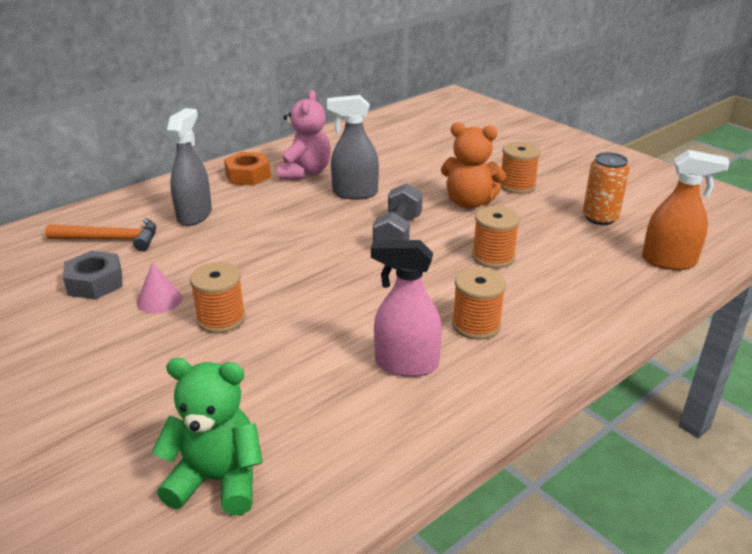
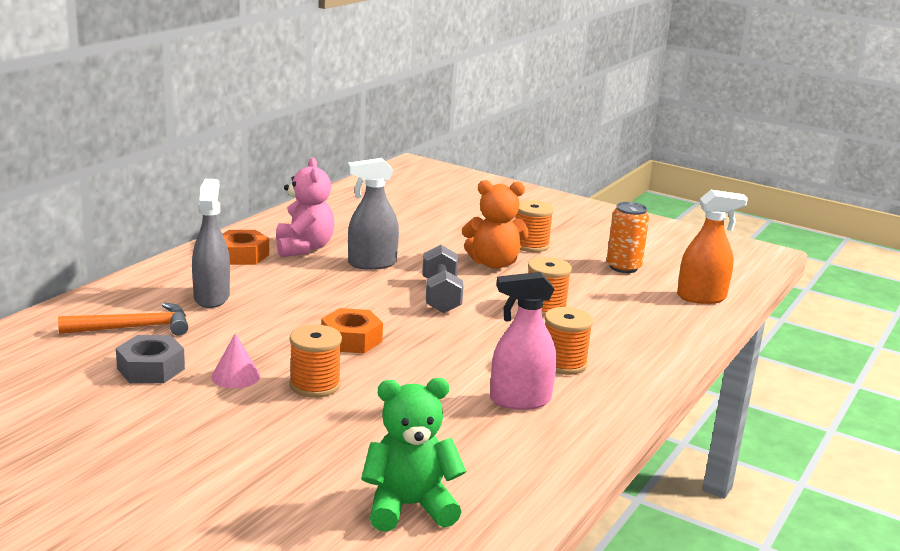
camera: 20 degrees left, 10 degrees down
(286, 272) = (351, 340): none -> orange nut

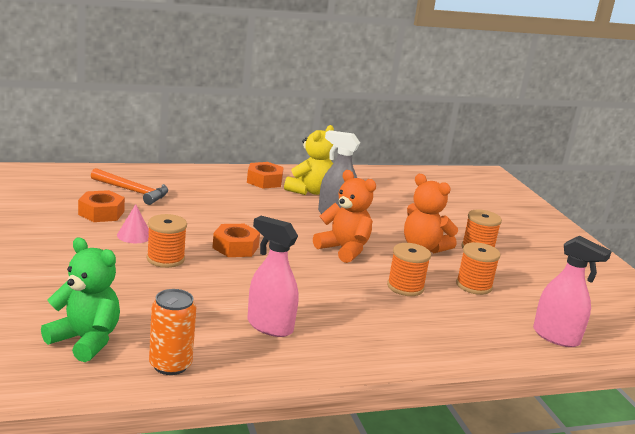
camera: 40 degrees right, 0 degrees up
(151, 369) = (101, 213): grey nut -> orange nut
(211, 297) = (202, 194): grey spray bottle -> none
(304, 248) = (309, 191): pink teddy bear -> yellow teddy bear
(441, 296) = (344, 250): grey dumbbell -> orange teddy bear
(563, 363) = (346, 322): orange spool -> orange spool (474, 286)
(623, 267) = (527, 291): orange can -> orange can (170, 365)
(701, 297) = (556, 337): orange spray bottle -> pink spray bottle

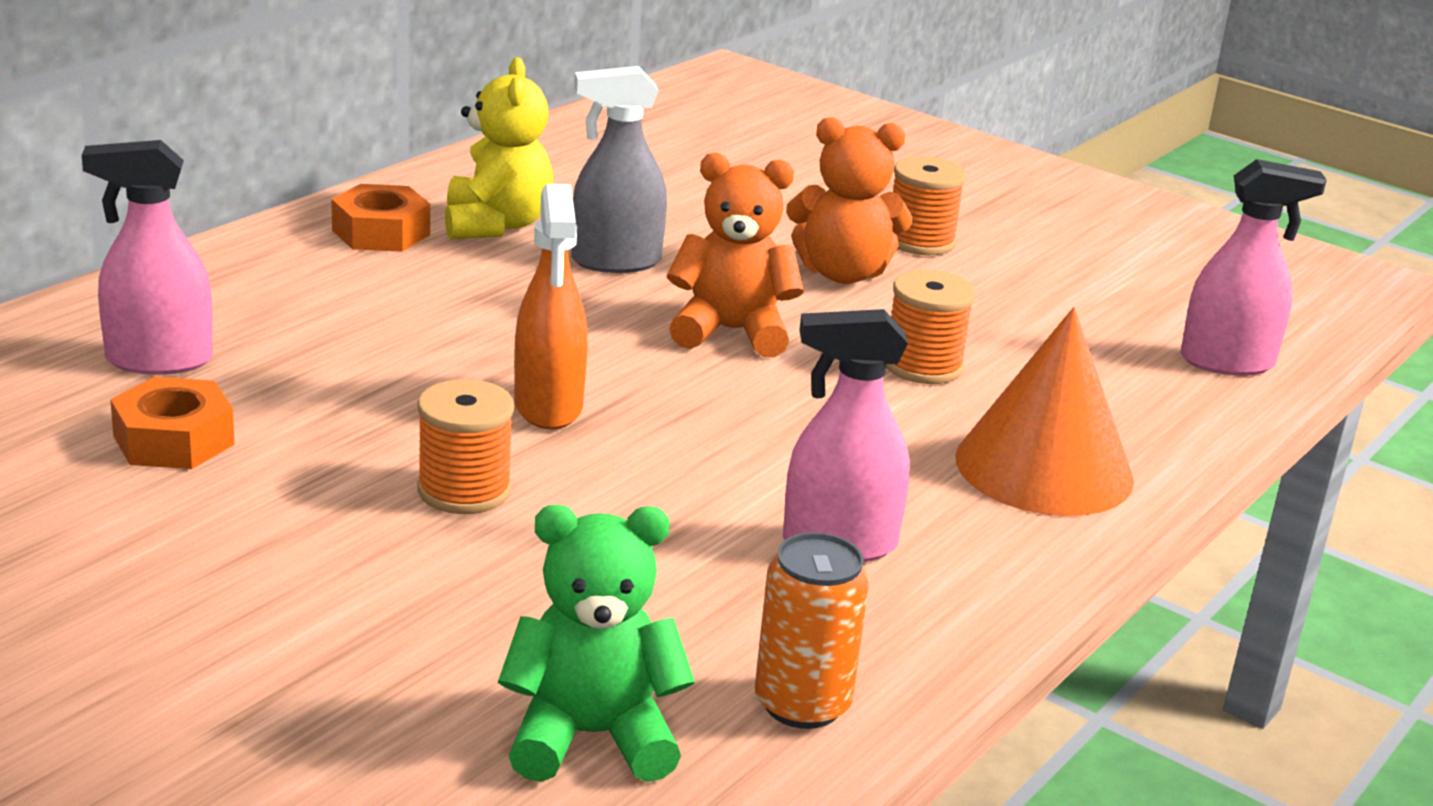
camera: 35 degrees left, 5 degrees up
(133, 191) = (158, 360): orange hammer -> pink spray bottle
(134, 235) = (323, 464): pink cone -> none
(235, 247) = (548, 407): orange nut -> orange spray bottle
(399, 337) = (1044, 468): none -> orange cone
(474, 286) = (1009, 317): orange spool -> none

